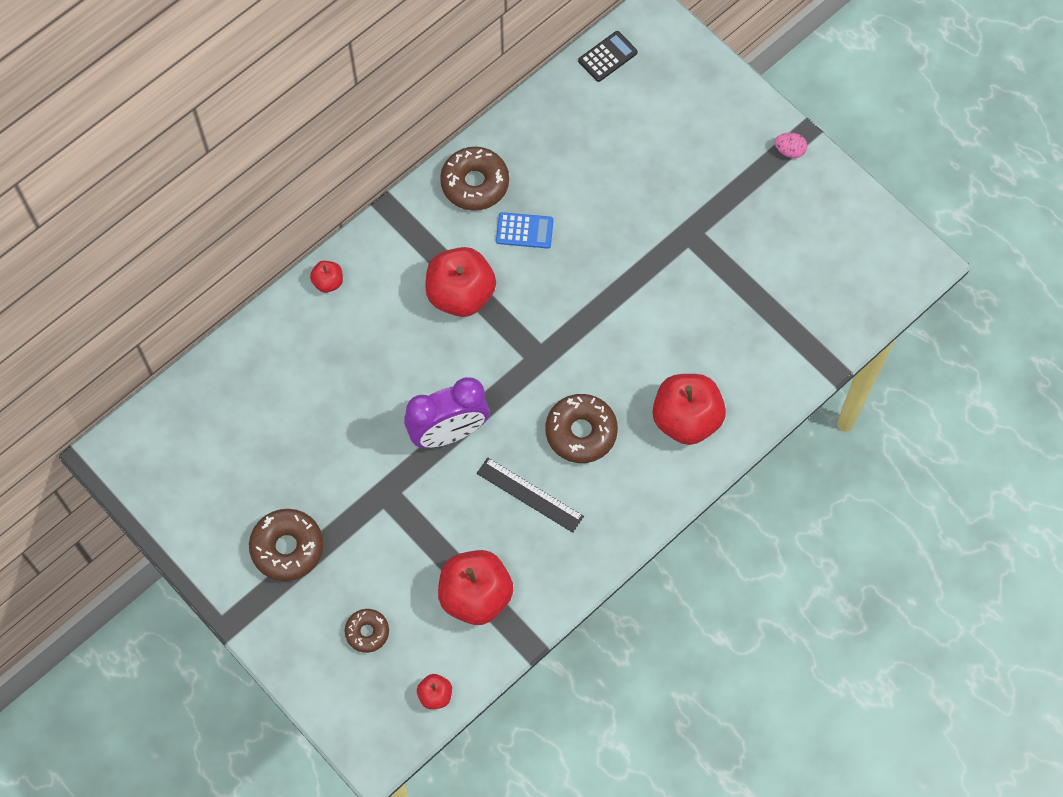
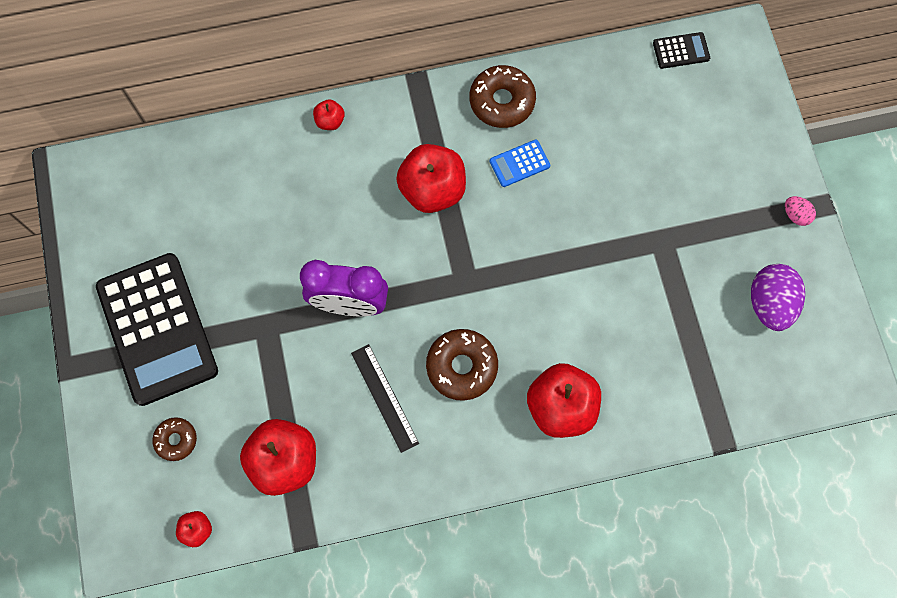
camera: 30 degrees right, 5 degrees up
(287, 548) = (157, 329): brown donut -> black calculator
(524, 230) = (519, 163): blue calculator -> blue calculator turned 120 degrees clockwise
(810, 238) = (769, 304): none -> purple egg

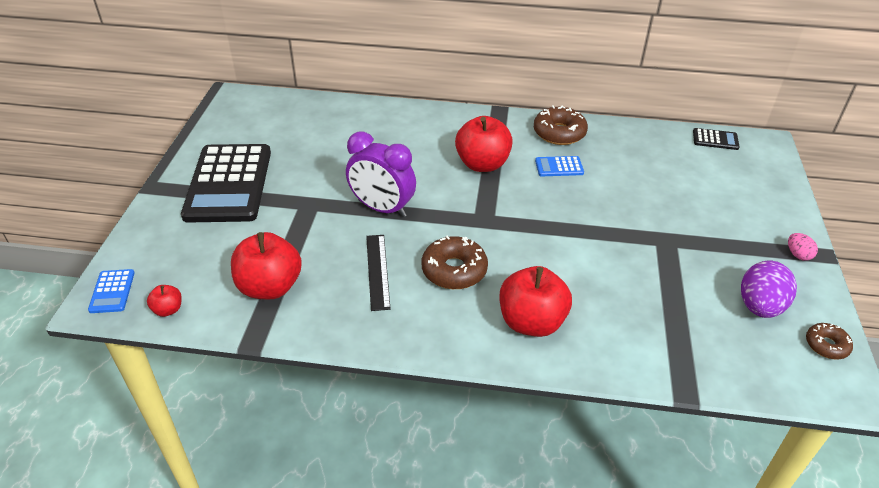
camera: 20 degrees right, 30 degrees down
(124, 529) = (112, 291): none -> blue calculator
(176, 440) = (195, 249): brown donut -> brown donut (826, 345)
(330, 121) = (424, 113): red apple -> none

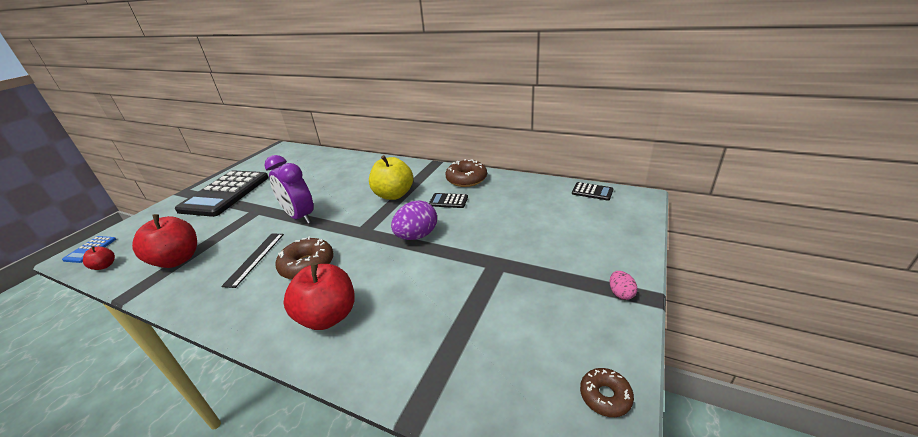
camera: 20 degrees right, 10 degrees down
(482, 164) = (394, 195): red apple -> yellow apple
(559, 167) = (448, 201): blue calculator -> black calculator
(759, 306) = (550, 338): purple egg -> purple egg (417, 236)

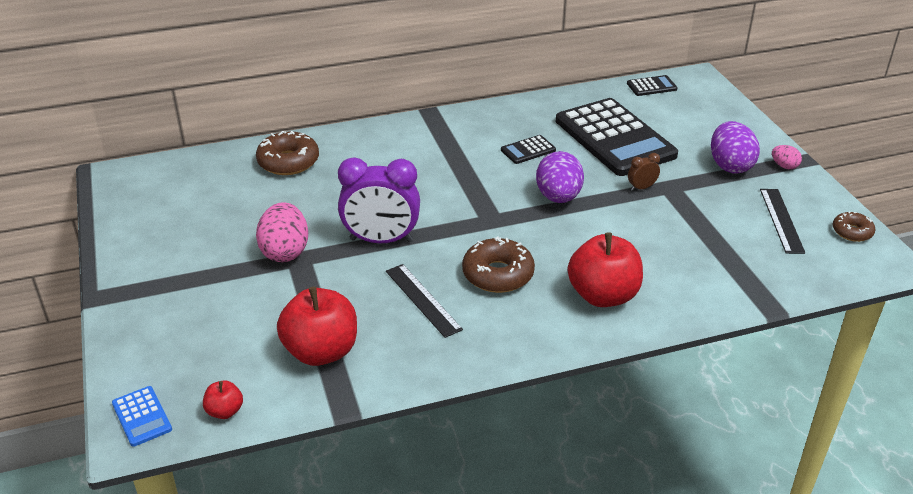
camera: 45 degrees left, 5 degrees up
(225, 193) = (189, 266): black calculator -> black calculator (615, 138)
(261, 203) = (285, 252): none -> pink egg
(394, 195) = (451, 168): yellow apple -> none
(466, 179) = (505, 118): brown donut -> brown donut (288, 162)
(476, 255) = (641, 188): none -> brown clock
(547, 340) = (781, 220): none -> black ruler
(569, 270) = (730, 166): none -> purple egg

